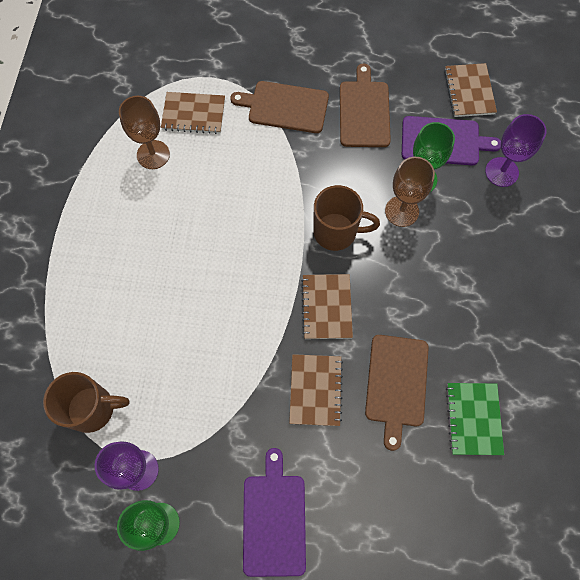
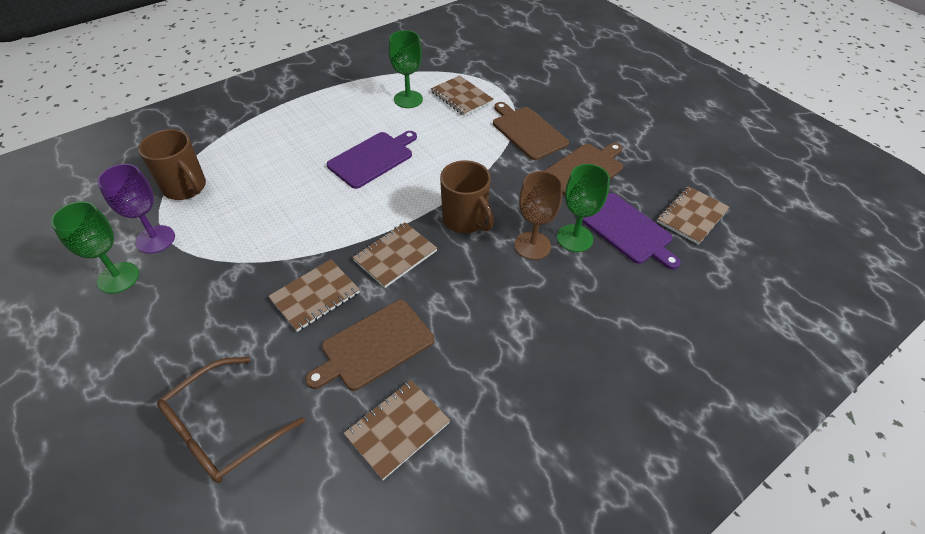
camera: 45 degrees right, 20 degrees down
(153, 155) = (408, 99): brown goblet -> green goblet
(274, 520) = (173, 345): purple cutting board -> purple cutting board (373, 158)
(381, 528) = (223, 429): none -> brown glasses
(473, 419) = (397, 429): green notebook -> brown notebook
(501, 172) = (655, 285): purple goblet -> none

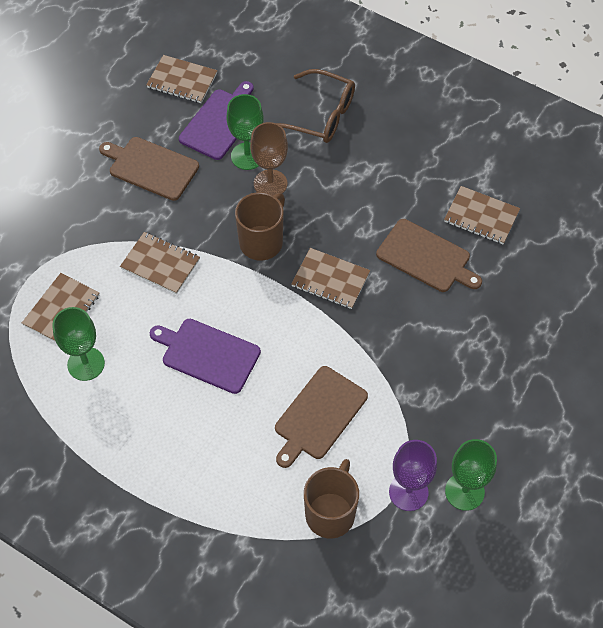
camera: 110 degrees left, 10 degrees up
(223, 429) = (540, 320): brown glasses -> brown glasses (320, 115)
(315, 296) = (402, 320): brown notebook -> brown notebook (160, 264)
(527, 131) = (104, 228): brown cutting board -> brown cutting board (319, 415)

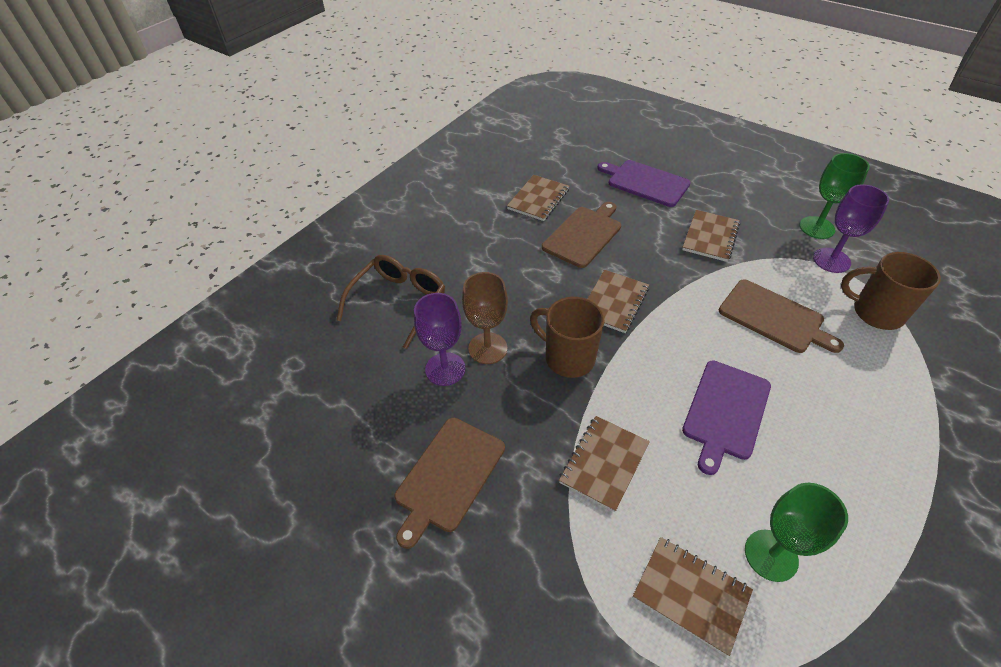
camera: 85 degrees left, 10 degrees down
(182, 81) = (307, 439): brown notebook -> brown notebook (710, 237)
(220, 122) = (387, 396): purple cutting board -> purple cutting board (645, 182)
(247, 156) = (445, 369): green goblet -> purple goblet

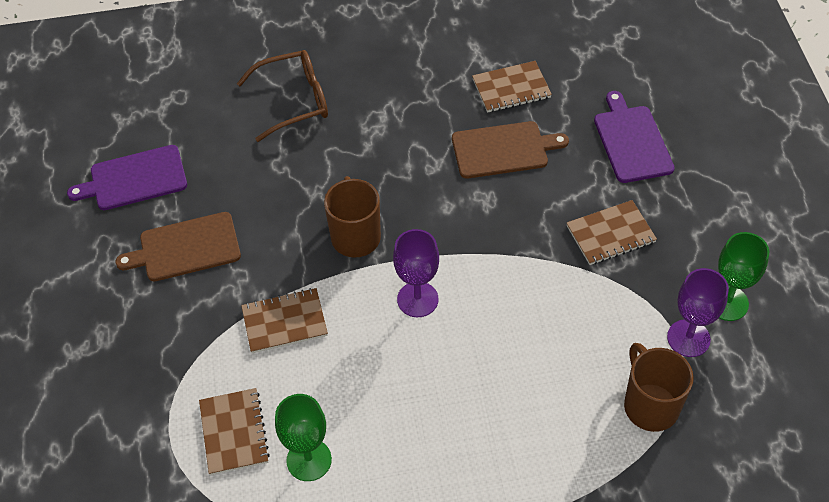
camera: 45 degrees right, 5 degrees up
(445, 369) = (265, 177): purple goblet -> purple goblet (417, 299)
(487, 348) = (311, 185): brown goblet -> none
(614, 302) = (447, 224): brown notebook -> none
(725, 412) = (410, 363): purple cutting board -> purple cutting board (134, 179)
(774, 317) = (556, 337): brown cutting board -> none

